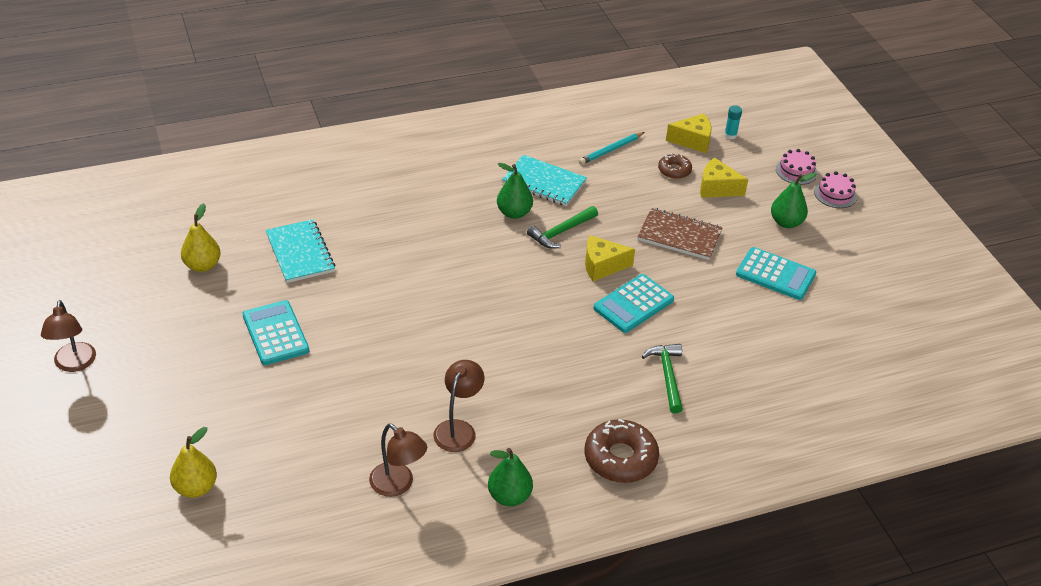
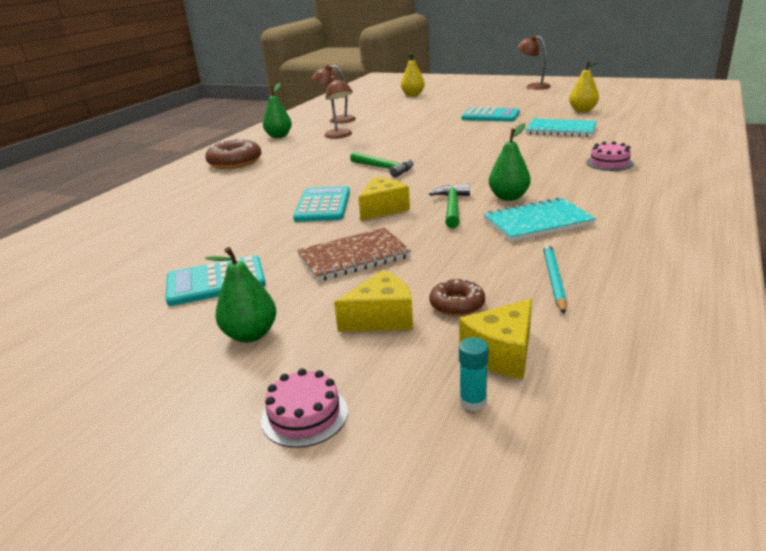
camera: 140 degrees right, 15 degrees down
(667, 376) = (246, 192): green hammer -> green hammer (384, 168)
(835, 194) = (207, 419): pink cake -> pink cake (609, 163)

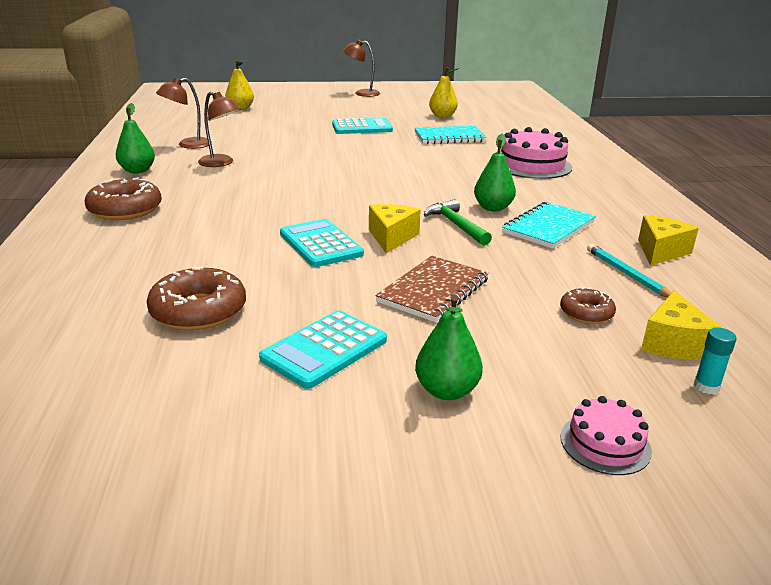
camera: 35 degrees left, 0 degrees up
(182, 237) = (198, 311): none -> brown donut
(381, 318) = (543, 341): yellow cheese -> yellow cheese (660, 251)
(384, 168) = (329, 194): green hammer -> none
(609, 163) = (532, 165): pink cake -> pink cake, size x1.85

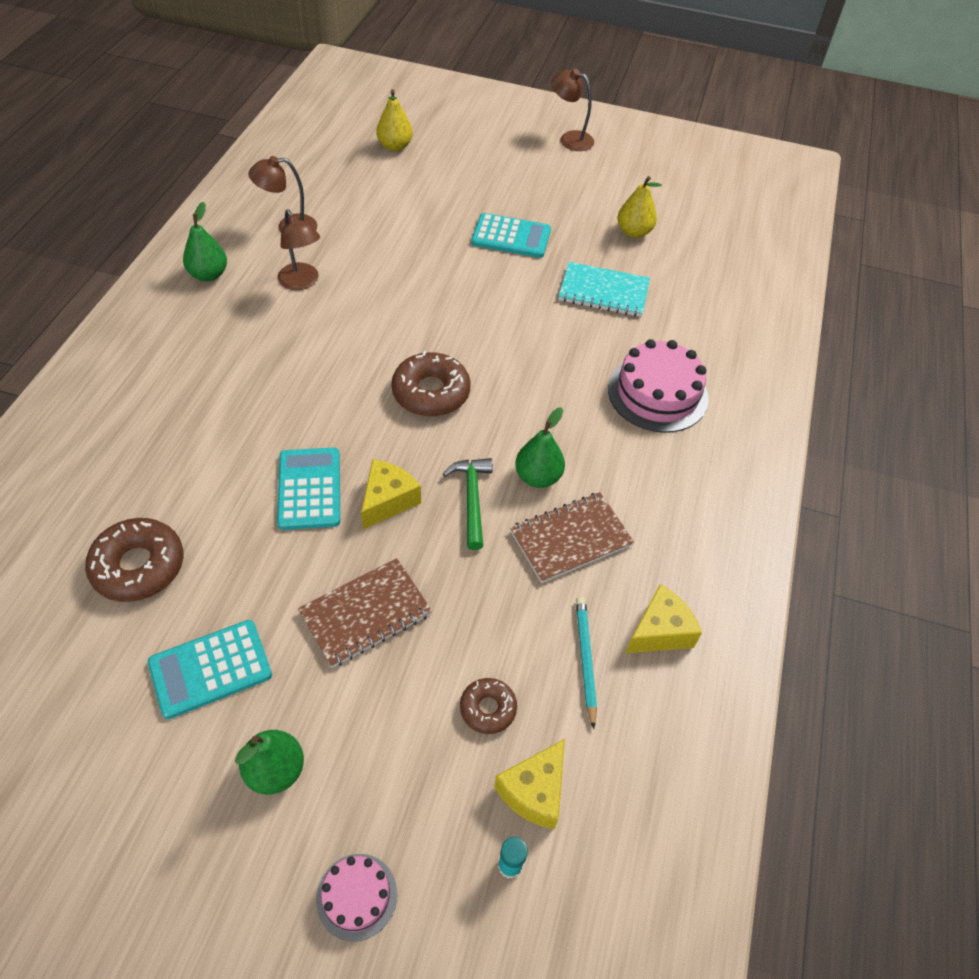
camera: 20 degrees right, 25 degrees up
(125, 210) = (160, 356): brown donut -> brown donut (431, 392)
(548, 227) = (570, 538): turquoise notebook -> brown notebook

